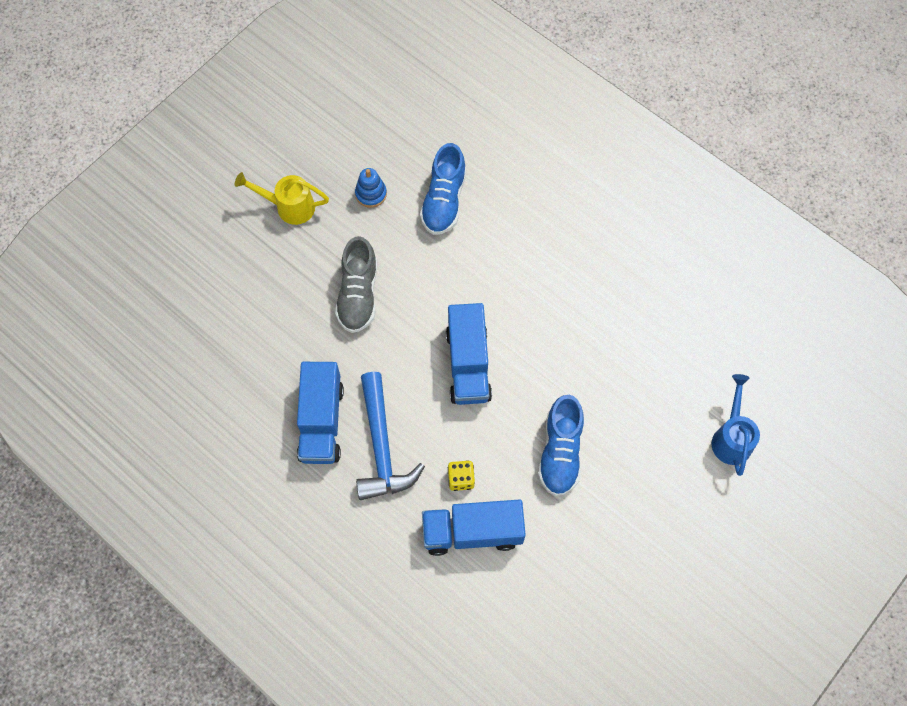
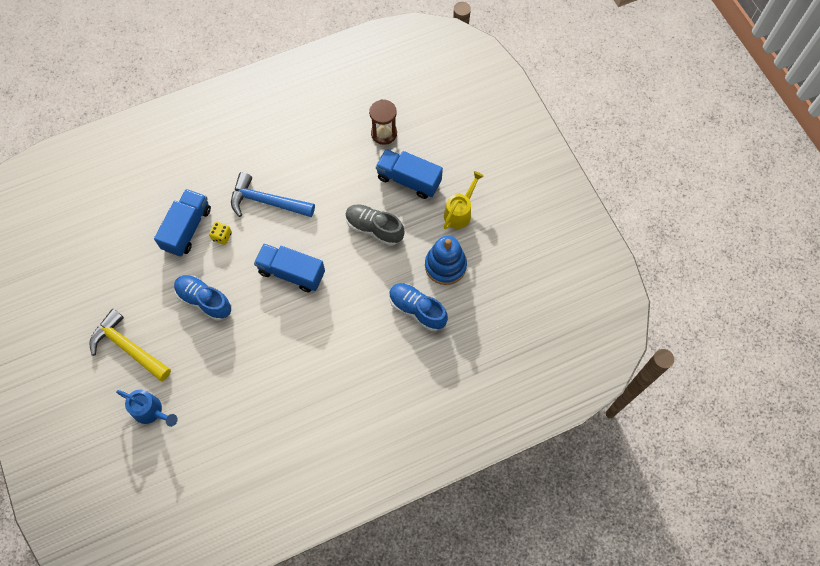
camera: 115 degrees right, 0 degrees up
(208, 345) = (384, 133): none -> brown hourglass
(321, 422) = (301, 175): blue truck -> blue truck (409, 180)
(371, 194) = (445, 266): blue stacking toy -> blue stacking toy, size x1.78
(671, 514) = (128, 347): none -> yellow hammer

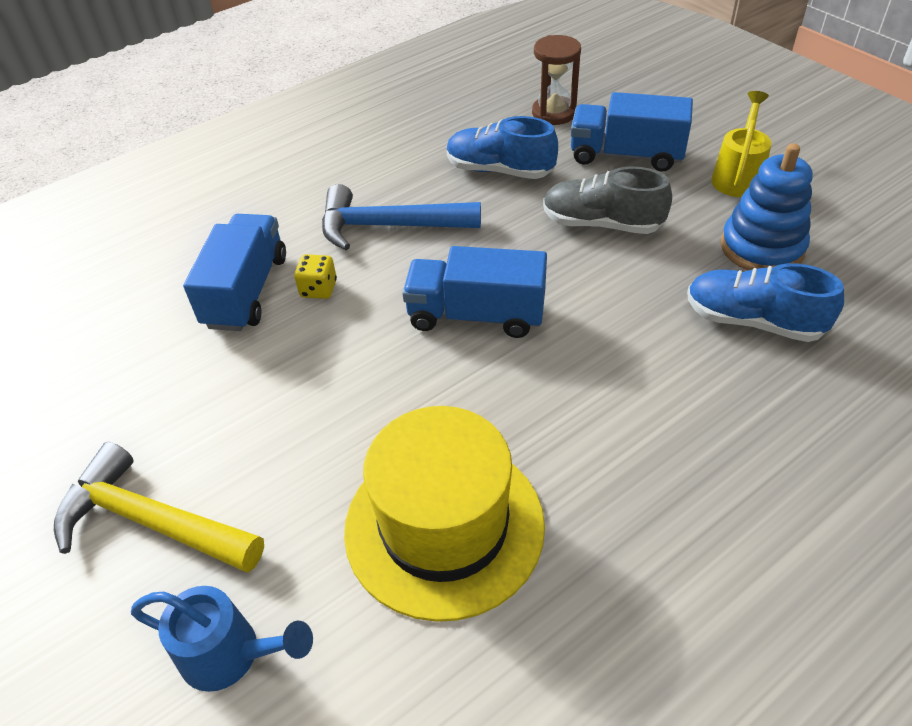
camera: 10 degrees left, 20 degrees down
(204, 300) = (310, 396): blue shoe -> blue shoe (499, 170)
(243, 379) = (444, 526): none -> yellow hat

